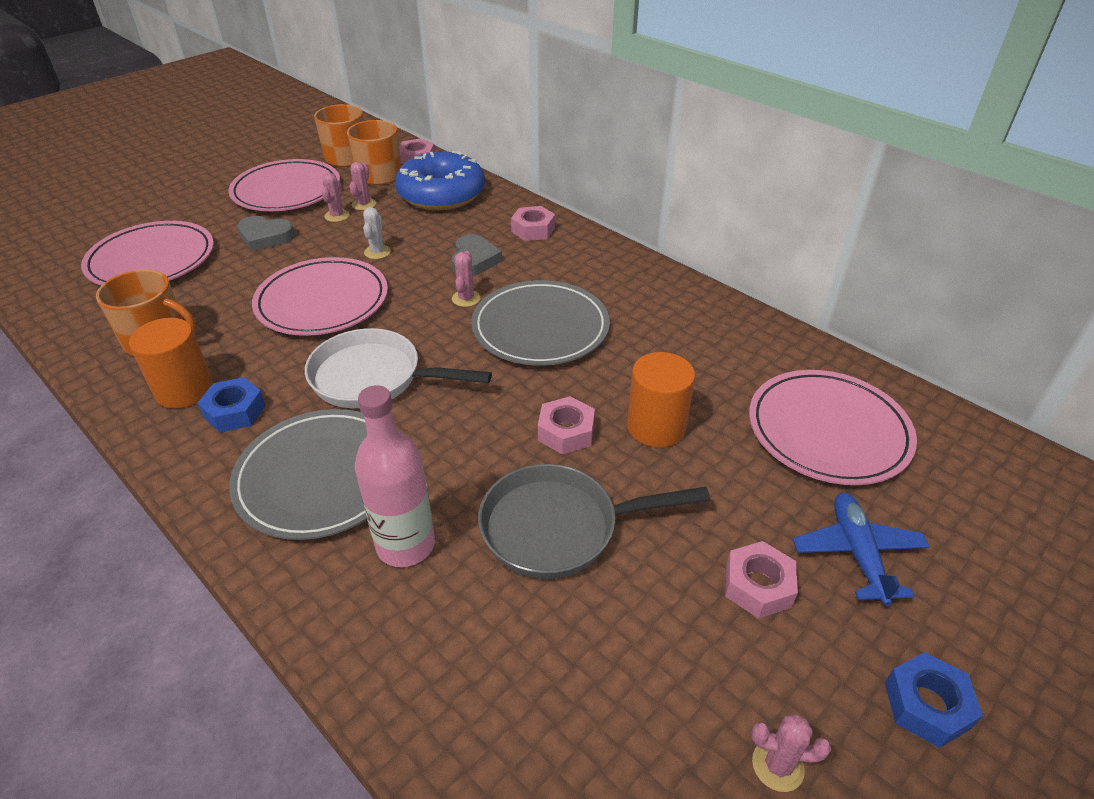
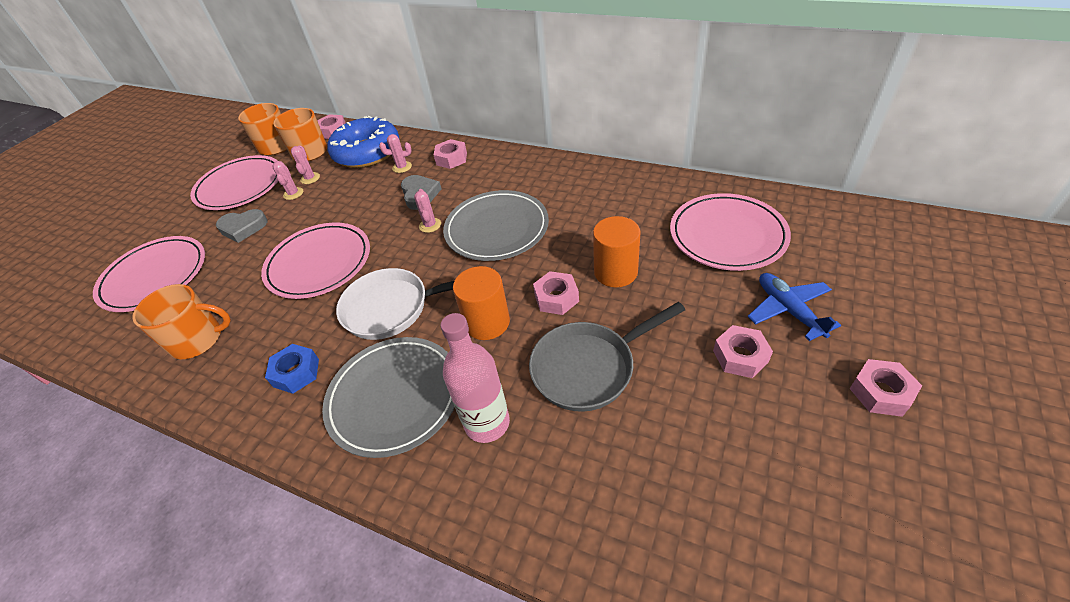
camera: 15 degrees left, 5 degrees up
(184, 390) = (244, 371): orange cylinder -> orange cylinder (487, 322)
(377, 252) = (342, 212): white cactus -> none
(777, 765) = (816, 470): pink cactus -> pink cactus (402, 167)
(927, 705) = (881, 392): blue nut -> pink nut

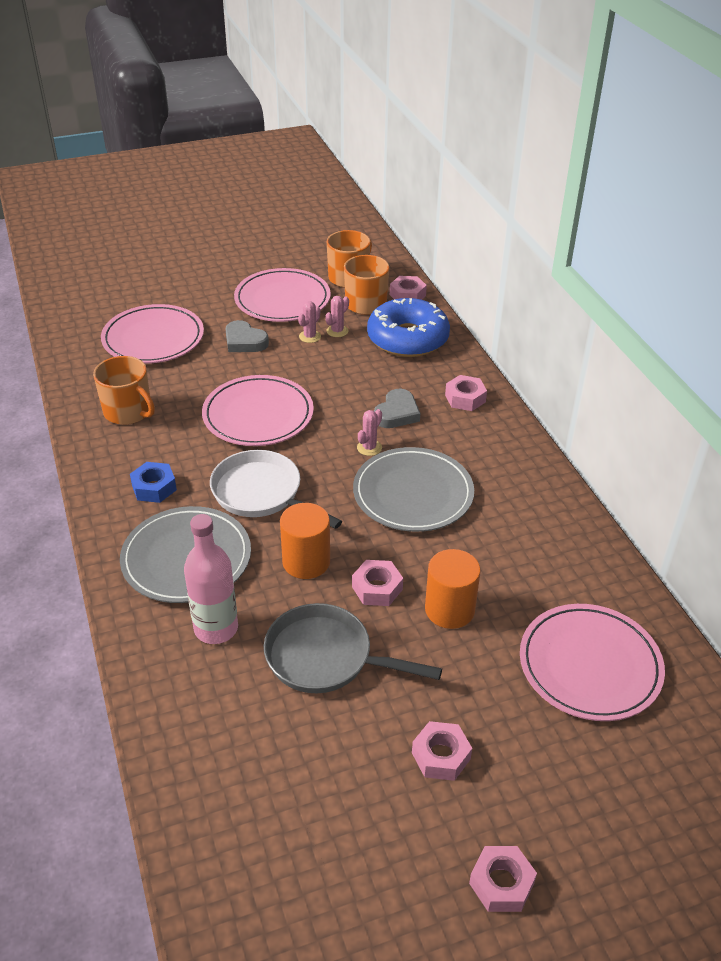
camera: 40 degrees right, 5 degrees down
(402, 167) = (416, 375): pink cactus -> none
(788, 310) = (535, 765): blue plane -> none

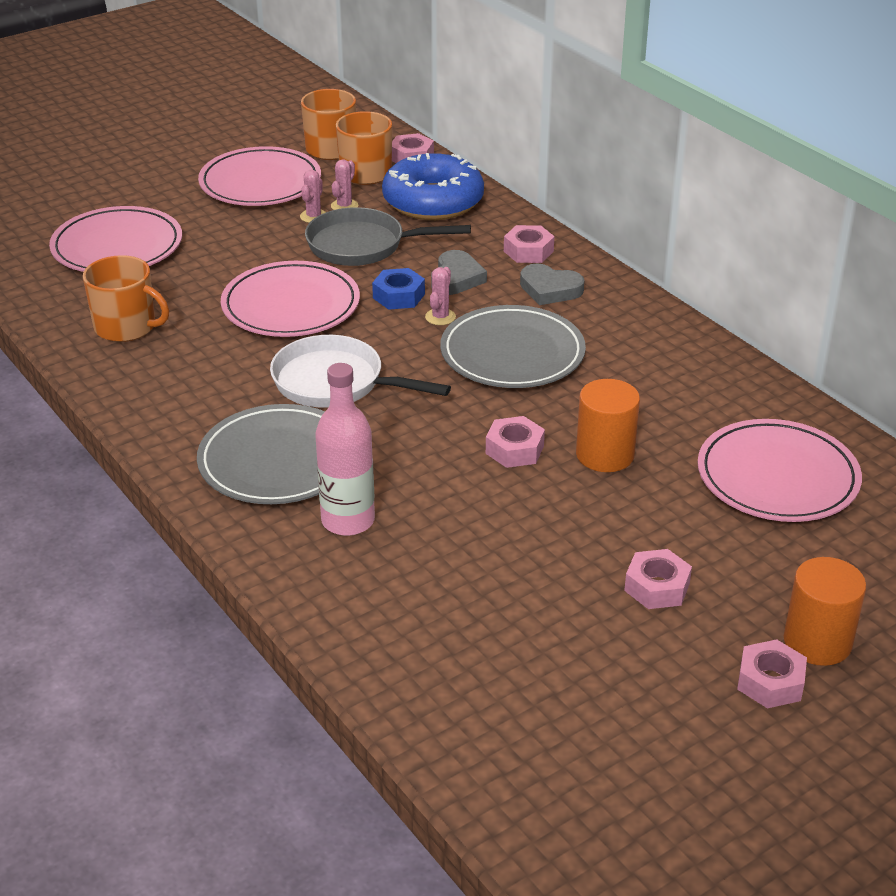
camera: 15 degrees left, 5 degrees down
(154, 487) = (200, 398): blue nut -> blue nut (399, 296)
(244, 341) = (235, 233): grey heart -> grey heart (550, 289)
(306, 561) = (421, 439): orange cylinder -> orange cylinder (817, 642)
(325, 657) = (488, 524): grey pan -> grey pan (362, 245)

